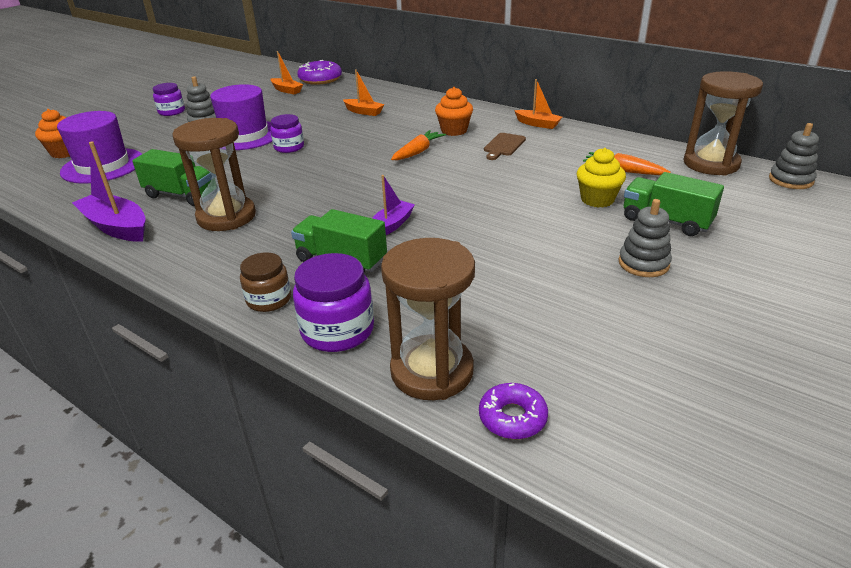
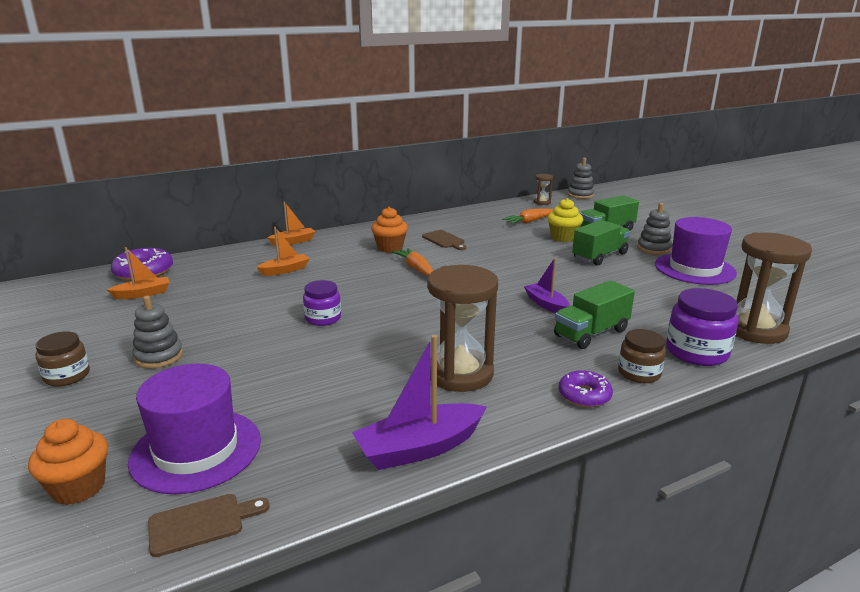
camera: 65 degrees left, 10 degrees down
(35, 189) = (201, 523): none -> brown cutting board
(171, 112) = (67, 376): purple jar -> brown jar
(182, 195) = (375, 395): green truck -> green truck (600, 256)
(245, 135) = (249, 337): purple hat -> purple hat (694, 269)
(512, 417) = (804, 317): purple donut -> purple donut (584, 395)
(537, 124) = (419, 222): orange boat -> orange boat (293, 242)
(711, 164) = (542, 202): brown hourglass -> brown hourglass, size x0.46

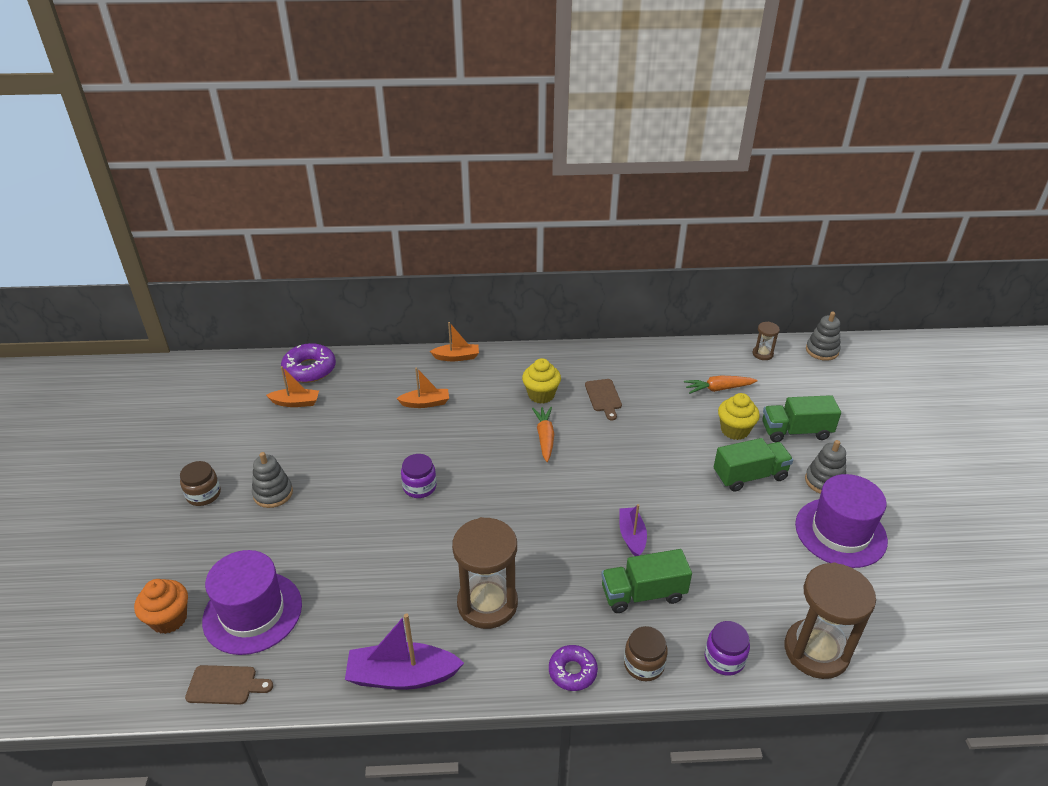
camera: 25 degrees right, 15 degrees up
(390, 248) = (541, 395): orange cupcake -> yellow cupcake
(696, 352) = (724, 658): purple jar -> purple jar, size x0.66

